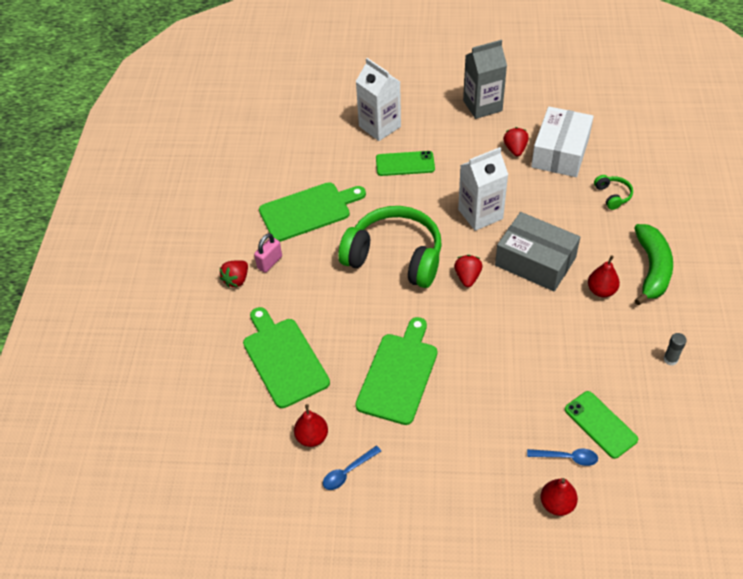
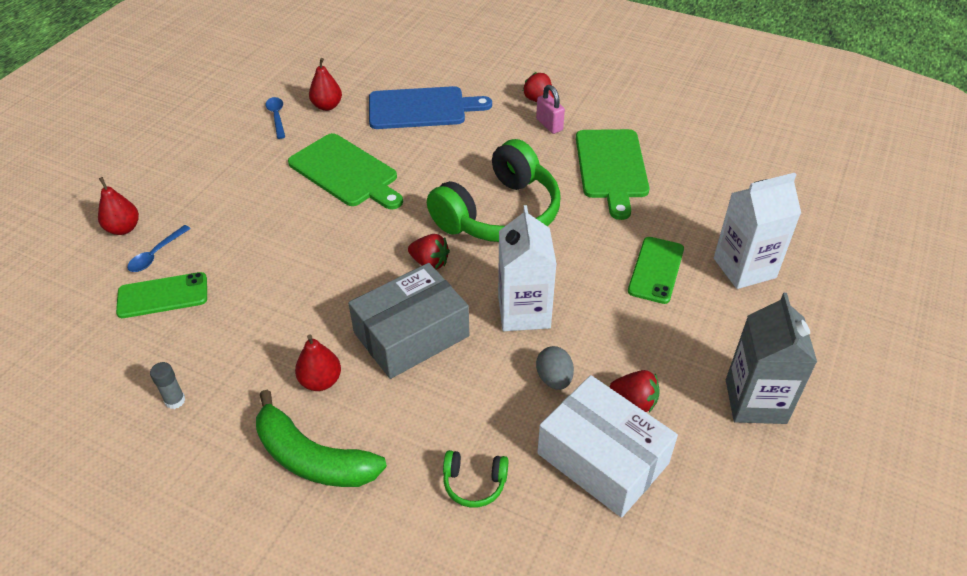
camera: 110 degrees right, 5 degrees down
(284, 359) = (421, 108): green cutting board -> blue cutting board
(522, 185) = (554, 379): none -> grey egg

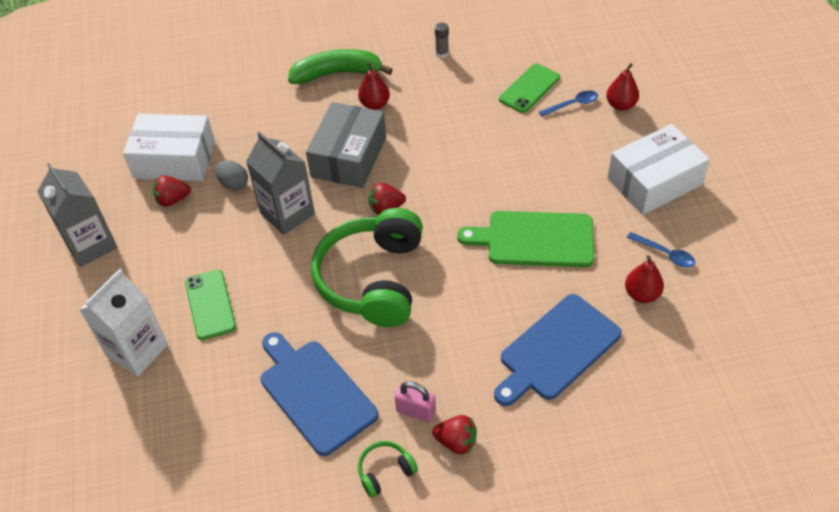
camera: 145 degrees right, 5 degrees up
(156, 254) = (573, 104): blue spoon -> blue spoon turned 75 degrees clockwise
(205, 159) = (654, 181): none -> white box
(474, 483) = (239, 110): green headphones -> green headphones (385, 471)
(524, 312) = (287, 213): white carton -> grey carton
(611, 167) = (315, 393): green cutting board -> blue cutting board

